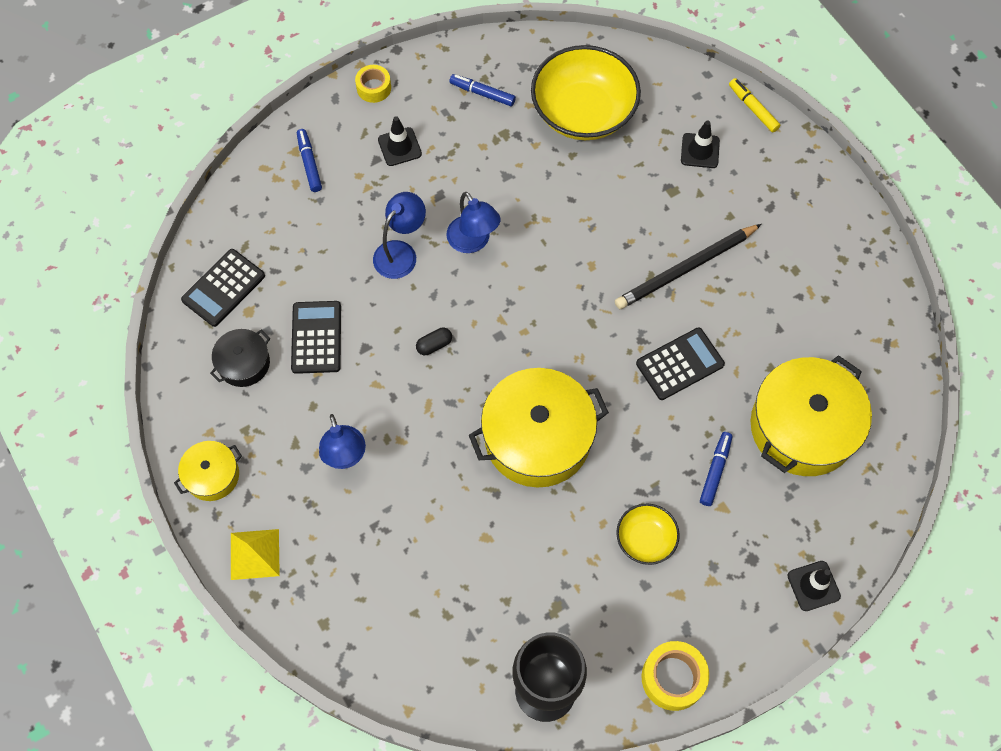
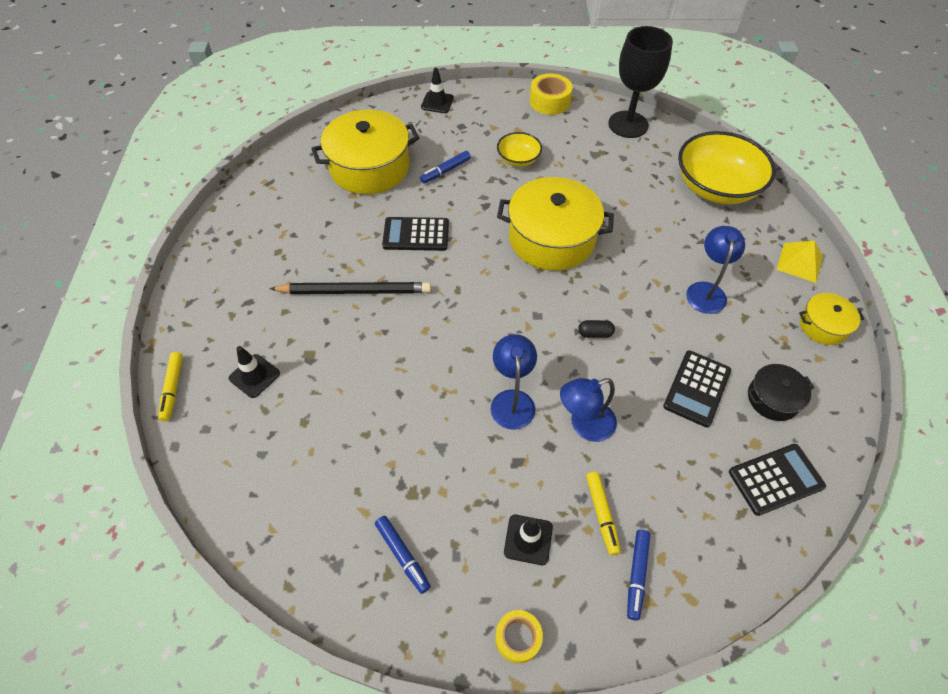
camera: 150 degrees left, 10 degrees down
(353, 191) = (602, 514): none -> yellow marker
(583, 112) = (320, 472): yellow bowl -> yellow bowl (716, 187)

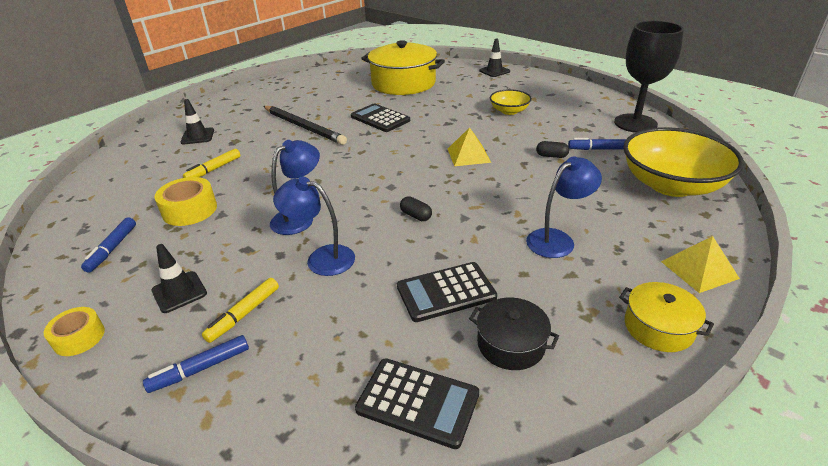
camera: 45 degrees right, 20 degrees down
(173, 389) = (160, 124): yellow marker -> yellow marker (214, 169)
(445, 171) = (448, 100): blue marker -> blue marker (599, 149)
(549, 101) = (582, 93): yellow tape -> yellow tape (190, 210)
(551, 238) = (468, 155): yellow pot -> yellow pyramid
(612, 201) = (551, 156): none -> black capsule

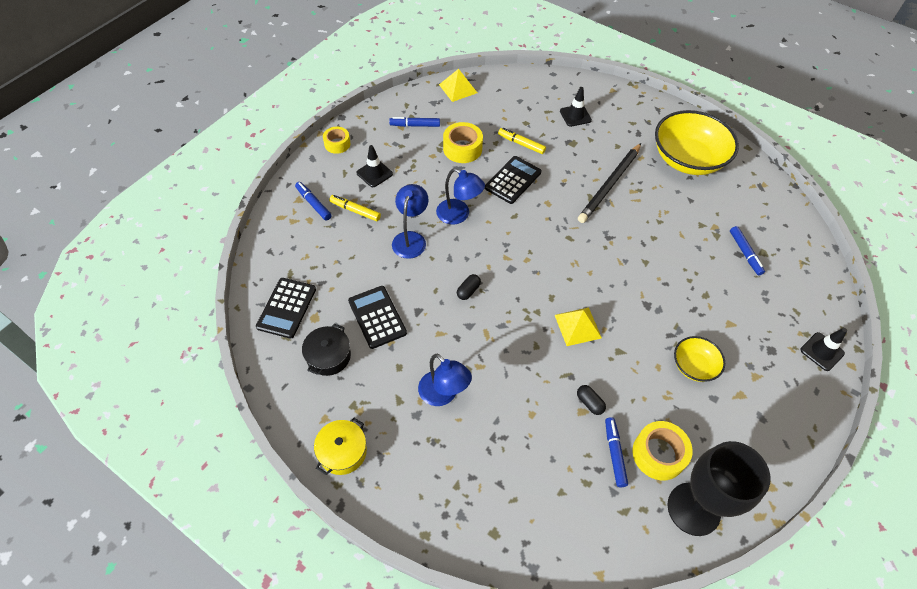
camera: 80 degrees right, 20 degrees up
(380, 118) = (643, 243): black calculator -> black calculator (513, 180)
(403, 83) = (745, 253): yellow pot -> blue marker
(551, 156) = (589, 403): black capsule -> black capsule turned 45 degrees counterclockwise
(593, 131) = (658, 454): none -> yellow tape
(671, 185) = (546, 514): yellow bowl -> yellow bowl (687, 159)
(699, 269) = (408, 500): yellow pyramid -> yellow pyramid (458, 88)

